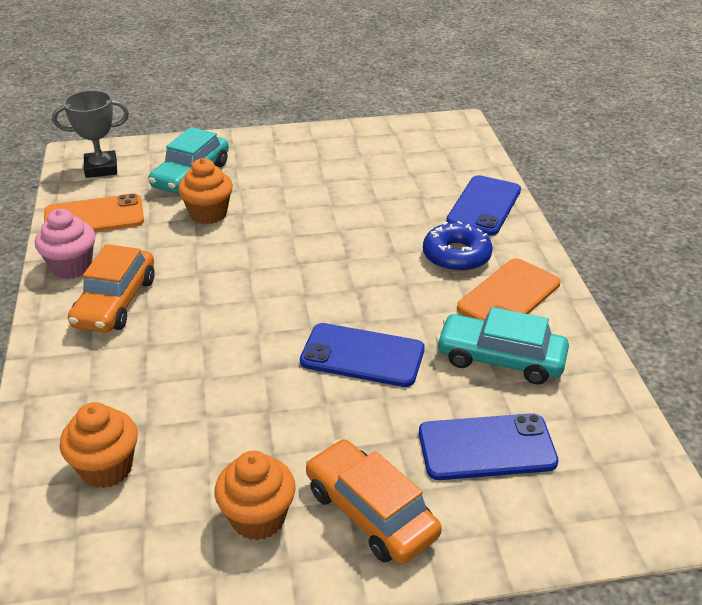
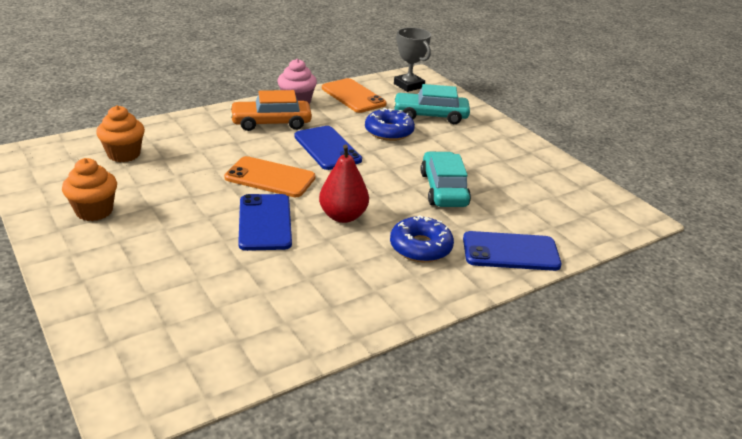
camera: 65 degrees right, 5 degrees down
(208, 214) = (389, 132): orange cupcake -> blue donut
(371, 512) = (107, 253): orange car -> none
(377, 293) = (343, 216): none -> red pear
(486, 447) = (185, 295): blue phone -> blue phone (327, 148)
(500, 359) = (294, 289): turquoise car -> turquoise car (443, 189)
(509, 296) = (383, 283): orange phone -> orange phone (270, 178)

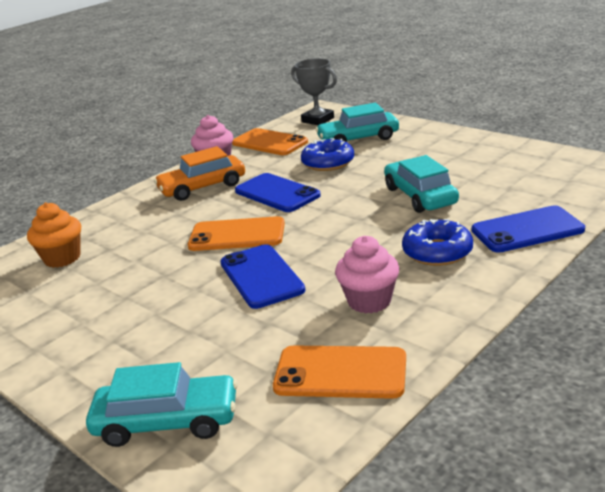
camera: 10 degrees left, 5 degrees down
(94, 211) = (65, 320): orange cupcake -> none
(117, 323) = (167, 421): none -> turquoise car
(270, 328) = (340, 373): none -> orange phone
(334, 273) = (369, 301): none -> pink cupcake
(343, 216) = (338, 247): red pear -> none

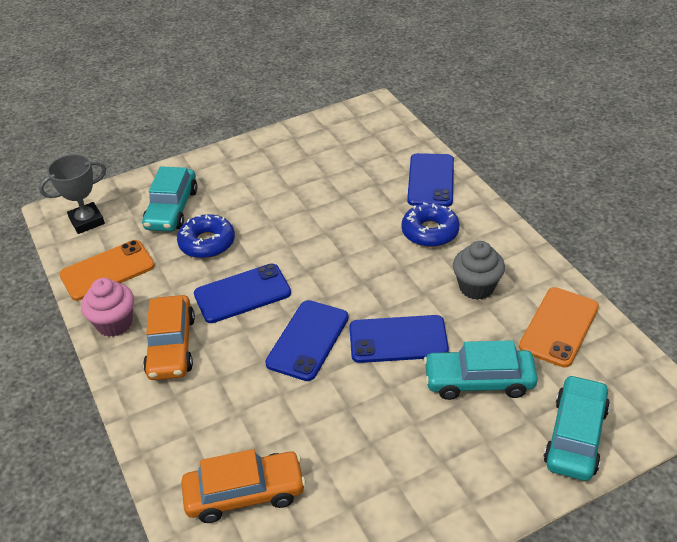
camera: 70 degrees left, 15 degrees up
(62, 258) = (245, 493): orange cupcake -> orange car
(237, 235) = (308, 340): orange phone -> blue phone
(369, 301) = (476, 287): pink cupcake -> grey cupcake
(420, 196) = (331, 210): turquoise car -> turquoise car (479, 381)

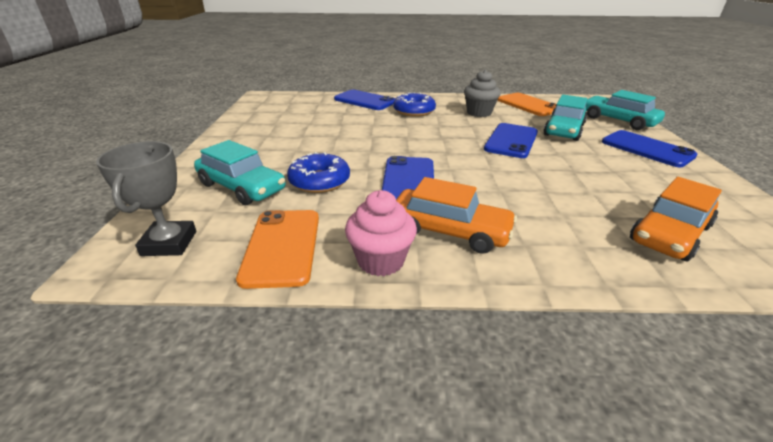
camera: 65 degrees left, 10 degrees down
(245, 493) = (669, 233): orange car -> orange car turned 150 degrees counterclockwise
(308, 340) = (490, 168): blue phone -> blue phone (646, 149)

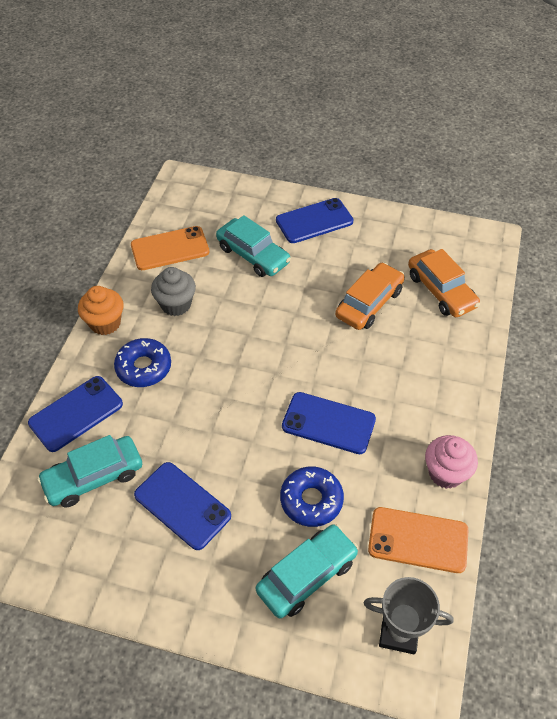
camera: 75 degrees left, 20 degrees up
(441, 98) = (105, 323): none -> orange cupcake
(449, 231) = (416, 417): orange car -> orange car (369, 303)
(511, 141) = (265, 309): blue phone -> blue phone (182, 505)
(618, 120) = (244, 201): turquoise car -> turquoise car (93, 477)

